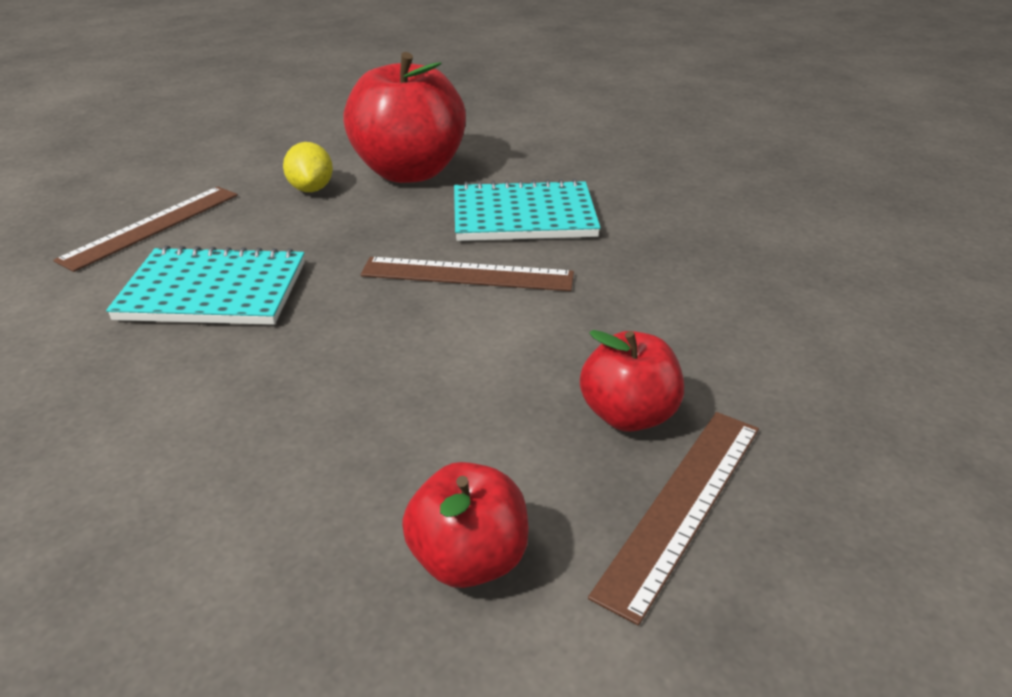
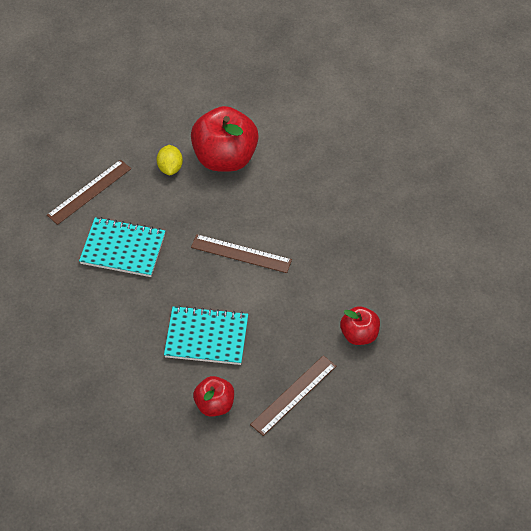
camera: 10 degrees right, 20 degrees up
(523, 216) = (279, 209): turquoise notebook -> turquoise notebook (206, 337)
(628, 415) = (288, 351): red apple -> red apple (359, 334)

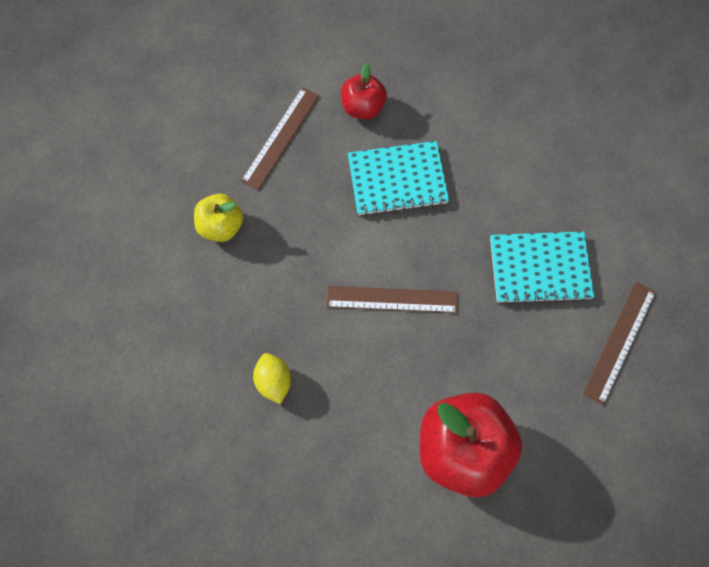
camera: 165 degrees right, 15 degrees up
(170, 167) = (530, 410): yellow lemon -> yellow lemon (274, 381)
(359, 334) = (221, 226): red apple -> yellow apple

